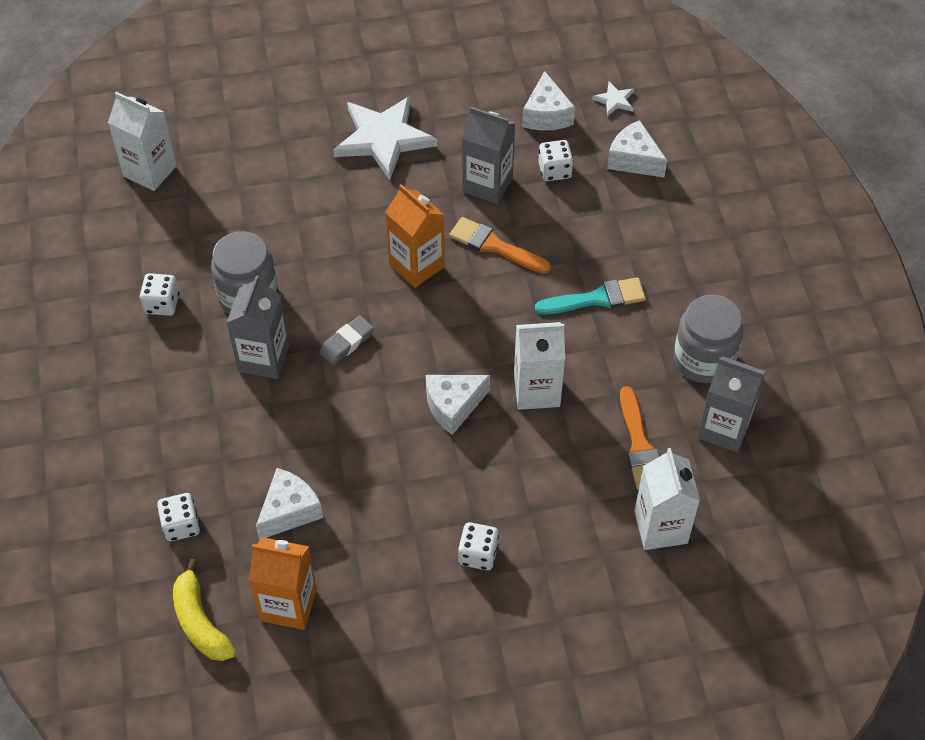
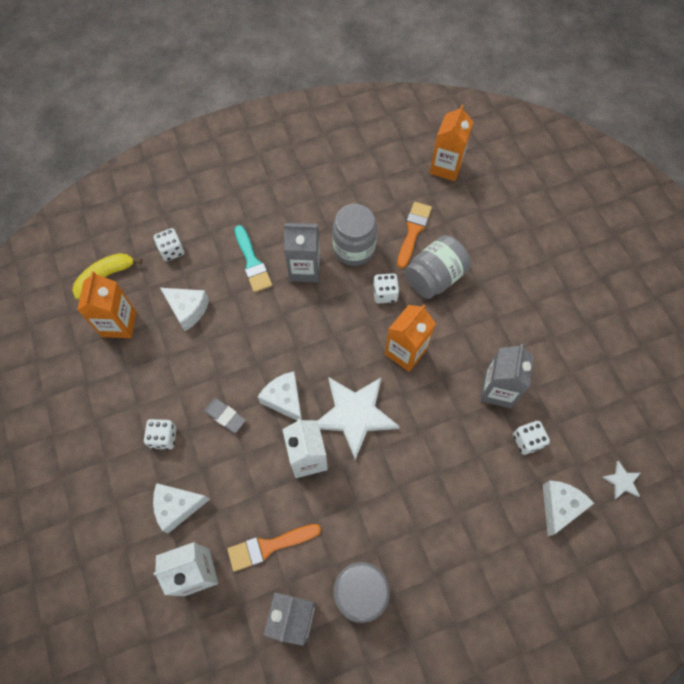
camera: 80 degrees right, 10 degrees up
(150, 171) = (446, 167): white carton -> orange carton
(162, 304) = (337, 200): white dice -> white dice (385, 294)
(319, 216) = (434, 278): none -> grey jar
(347, 343) = (327, 318): grey eraser -> grey eraser (225, 416)
(384, 138) = (521, 306): white star -> white star (355, 415)
(495, 246) = (437, 406): orange brush -> orange brush (413, 231)
(546, 115) = (585, 425): white cheese -> white cheese (177, 507)
(596, 299) = (403, 493): turquoise brush -> turquoise brush (252, 262)

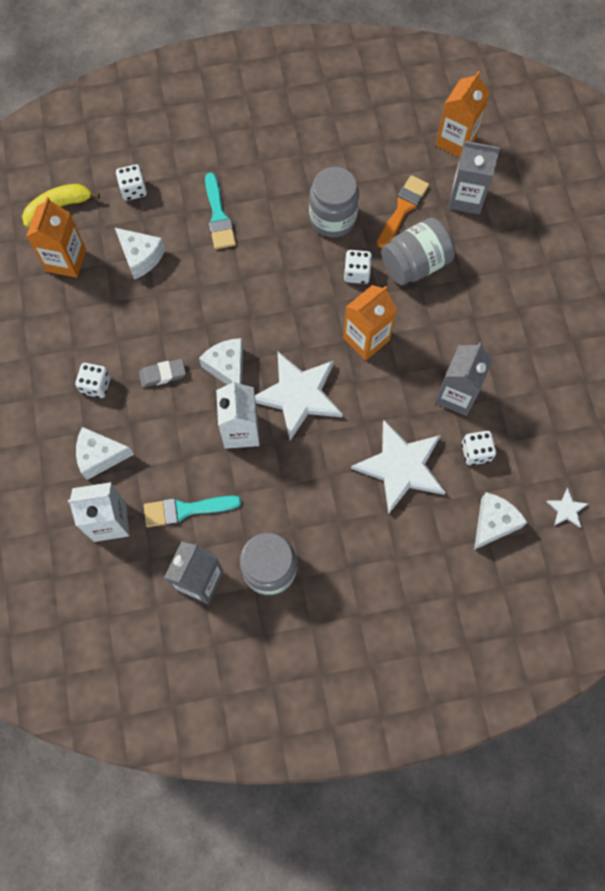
camera: 10 degrees right, 5 degrees up
(225, 416) = (162, 374): grey eraser -> grey eraser turned 60 degrees counterclockwise
(269, 546) = (186, 510): orange brush -> turquoise brush
(304, 269) = (274, 232): grey carton -> grey carton (466, 198)
(462, 467) = (401, 467): none -> white star

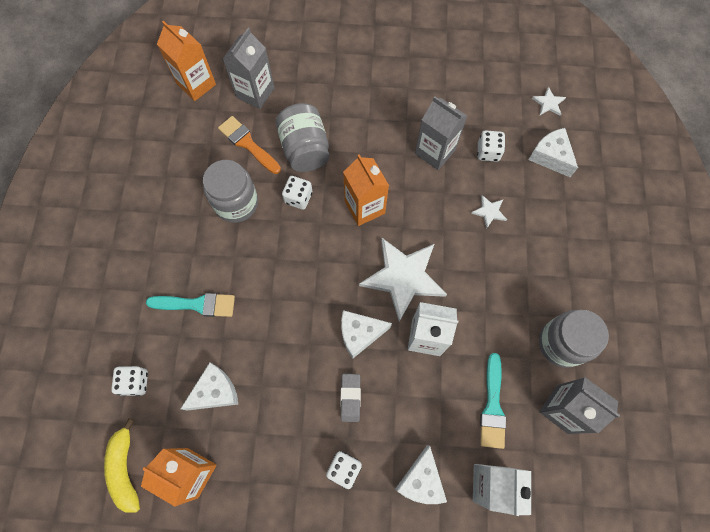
camera: 75 degrees left, 0 degrees up
(401, 467) = (489, 212): white star -> white star, size x0.43

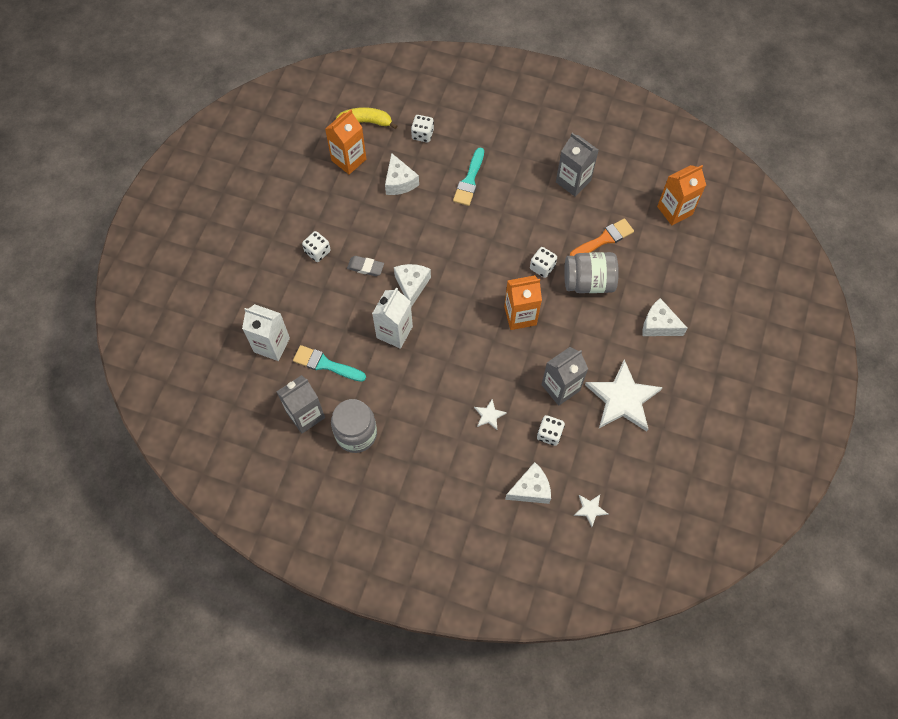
camera: 105 degrees right, 5 degrees down
(236, 203) = (549, 221): grey jar -> none
(255, 93) = (656, 254): grey carton -> grey carton (573, 181)
(403, 277) = (449, 329): white star -> white star (622, 399)
(421, 480) = (292, 299): white cheese -> white cheese (659, 325)

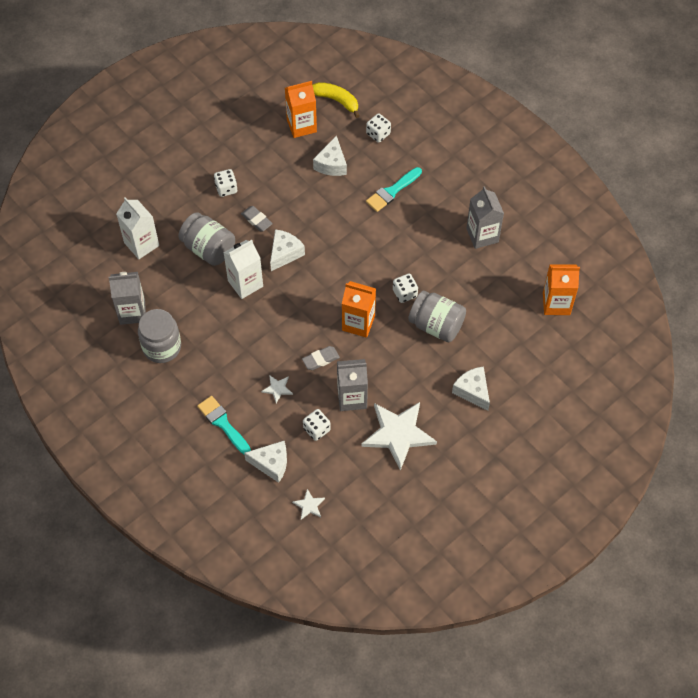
camera: 30 degrees right, 5 degrees down
(326, 364) = (174, 281): turquoise brush -> turquoise brush (223, 424)
(338, 317) = (208, 249): none -> grey jar
(509, 367) = (320, 359): none -> grey eraser
(604, 239) = (475, 297): orange brush -> none

